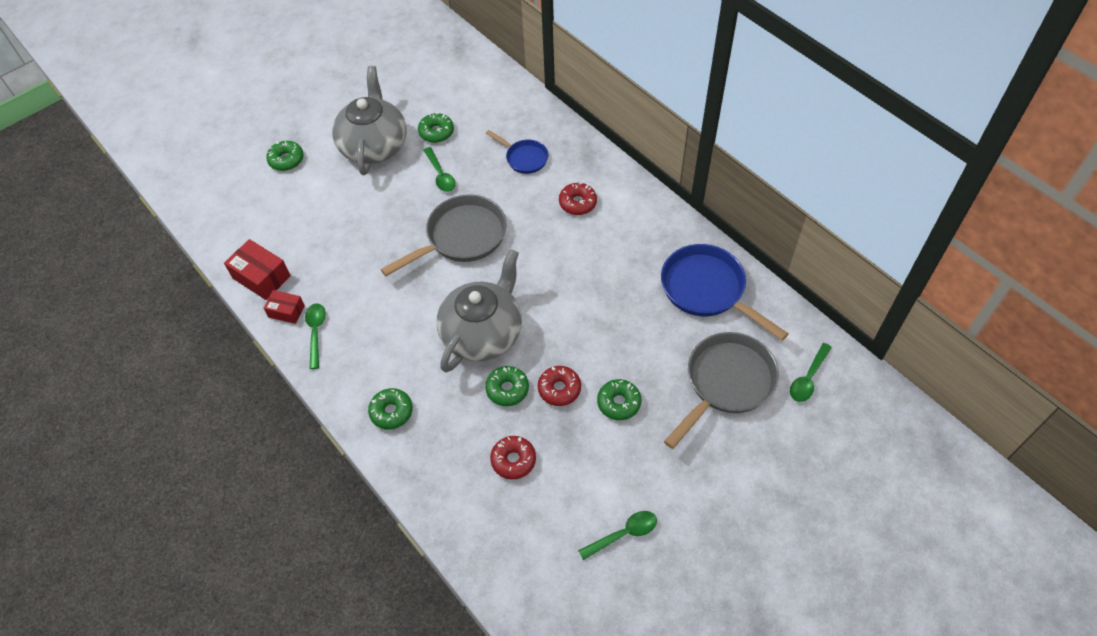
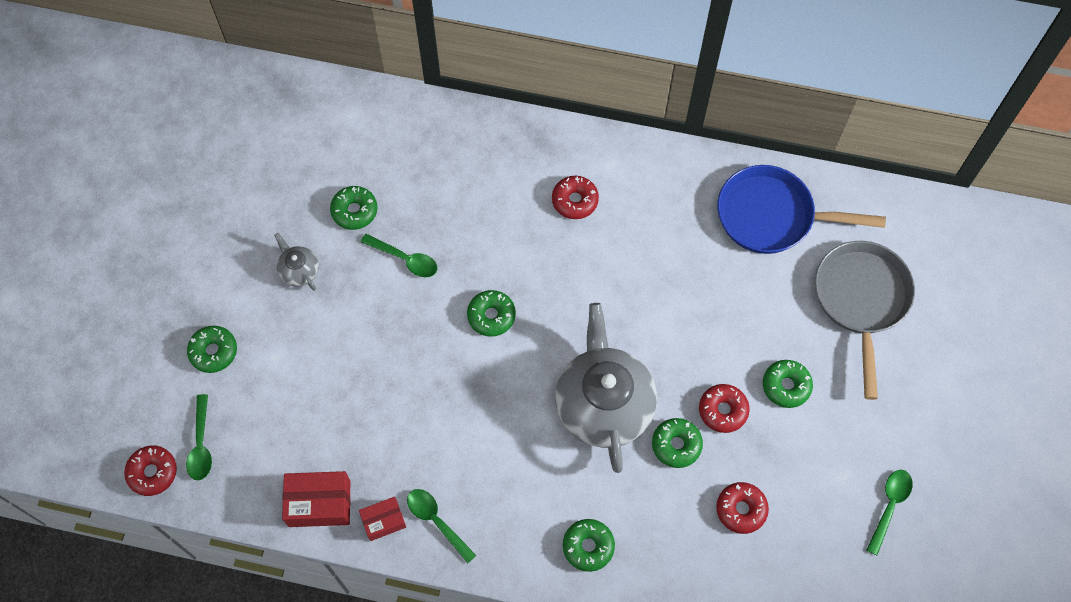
camera: 40 degrees left, 10 degrees up
(193, 202) = (152, 472): none -> red donut
(374, 145) = (299, 270): grey teapot -> grey teapot, size x0.43
(461, 237) = (491, 316): grey pan -> green donut
(524, 158) = (477, 183): blue pan -> none
(808, 378) = (924, 247): green spoon -> green spoon (201, 444)

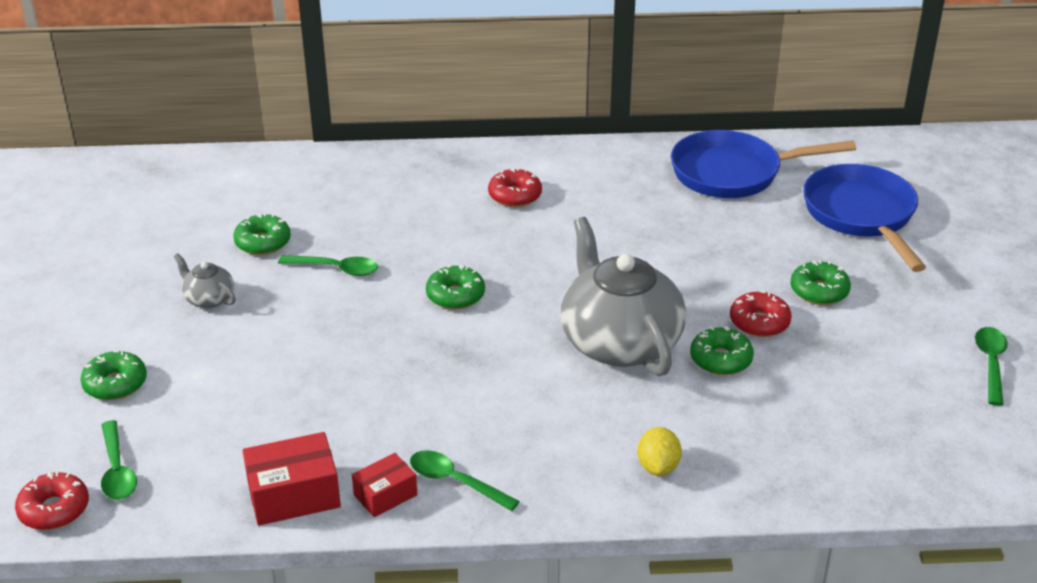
camera: 15 degrees left, 30 degrees down
(588, 546) = (658, 467): green donut -> yellow lemon
(741, 509) = (825, 398): red donut -> none
(861, 300) = (861, 215): grey pan -> blue pan

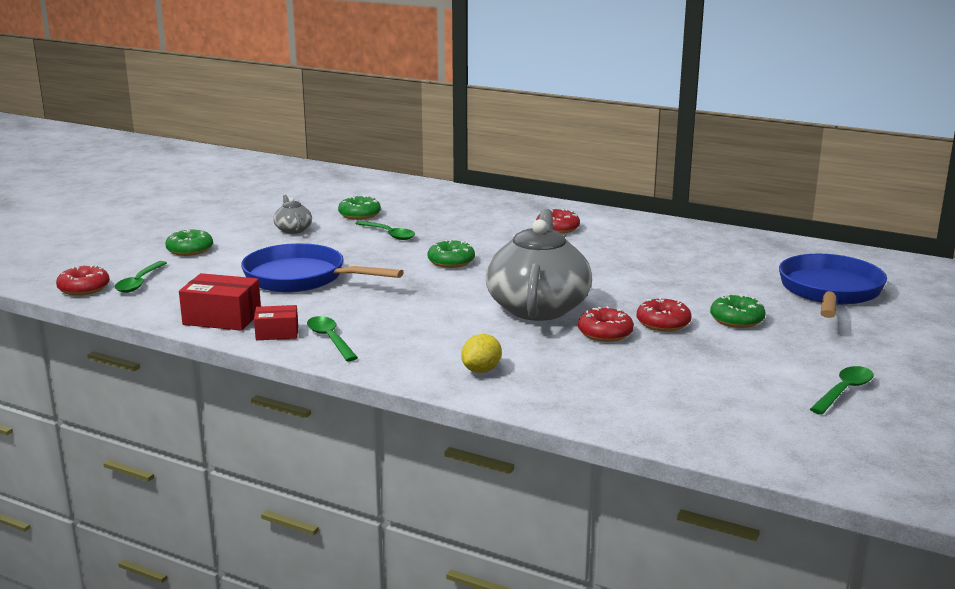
camera: 30 degrees right, 15 degrees down
(720, 359) = (605, 333): green donut -> red donut
(733, 173) = (745, 250): blue pan -> blue pan (301, 278)

